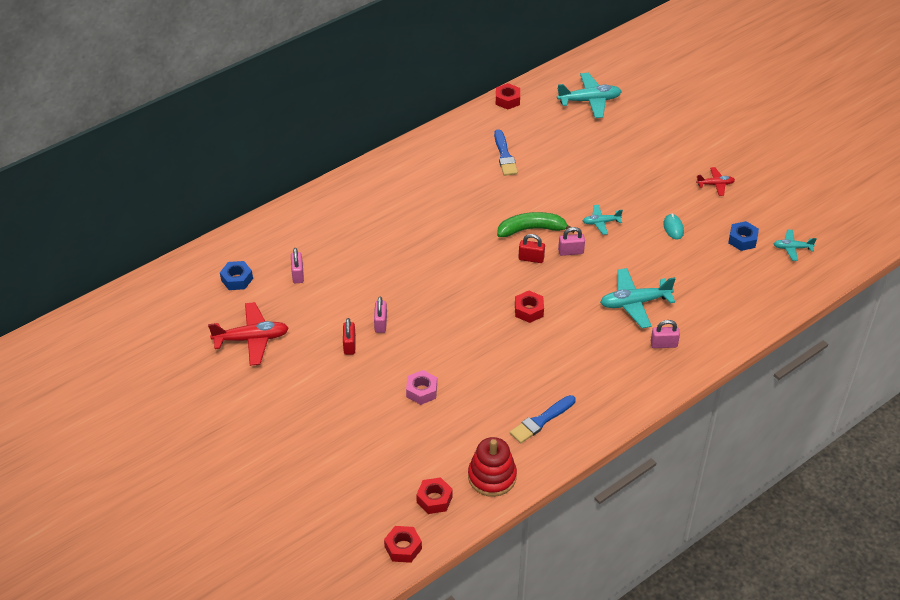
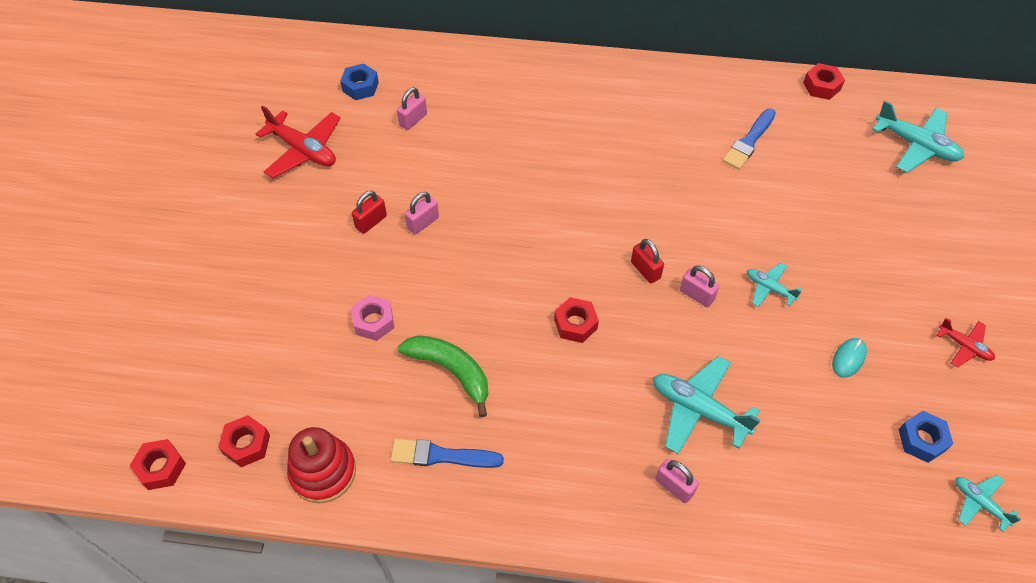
camera: 45 degrees right, 10 degrees up
(532, 229) = (683, 239): green banana -> green banana (451, 371)

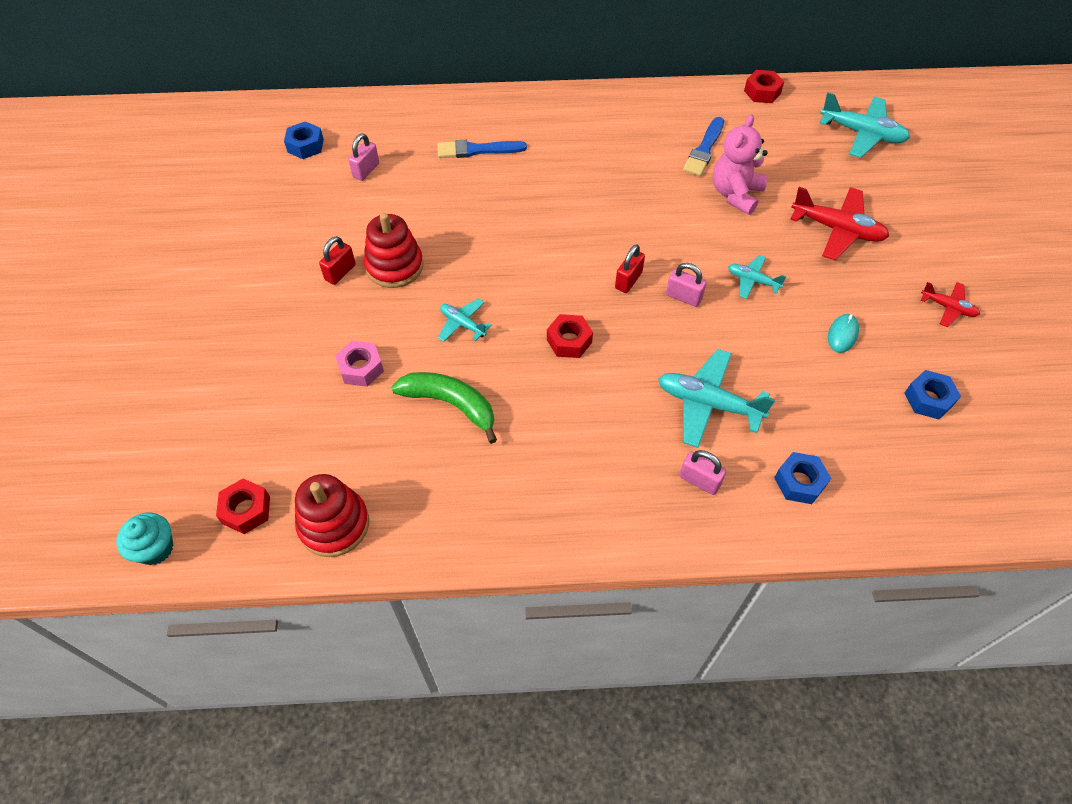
camera: 10 degrees left, 0 degrees up
(161, 467) = (155, 548): red nut -> turquoise cupcake
(303, 150) = (256, 213): red plane -> red plane (837, 230)
(423, 223) = (394, 266): pink padlock -> red stacking toy
(441, 456) = (456, 488): blue brush -> blue brush (477, 150)
(645, 270) = (628, 280): red padlock -> red padlock turned 75 degrees clockwise
(771, 194) = (735, 194): none -> pink teddy bear
(772, 504) = (799, 482): none -> blue nut
(979, 503) = (995, 449): turquoise plane -> turquoise plane (462, 324)

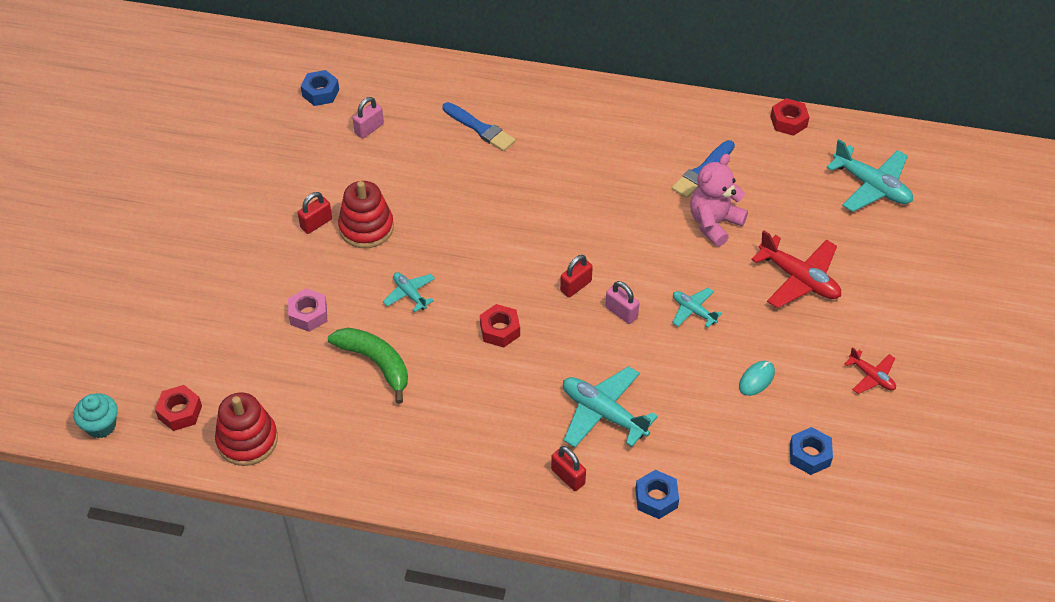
camera: 15 degrees right, 5 degrees down
(477, 150) = (480, 128): blue brush -> blue brush turned 150 degrees counterclockwise
(699, 481) = (568, 477): pink padlock -> red padlock

